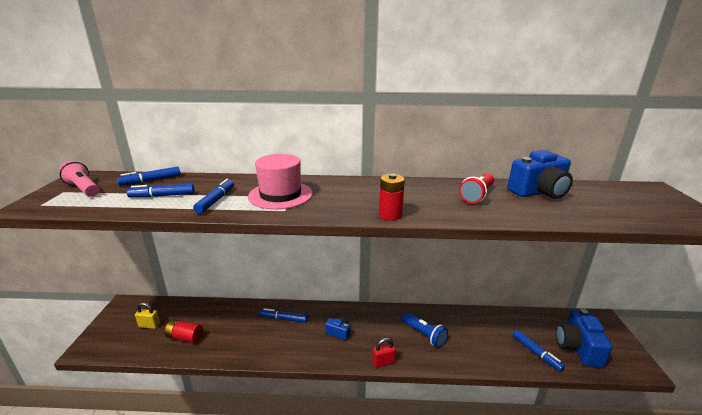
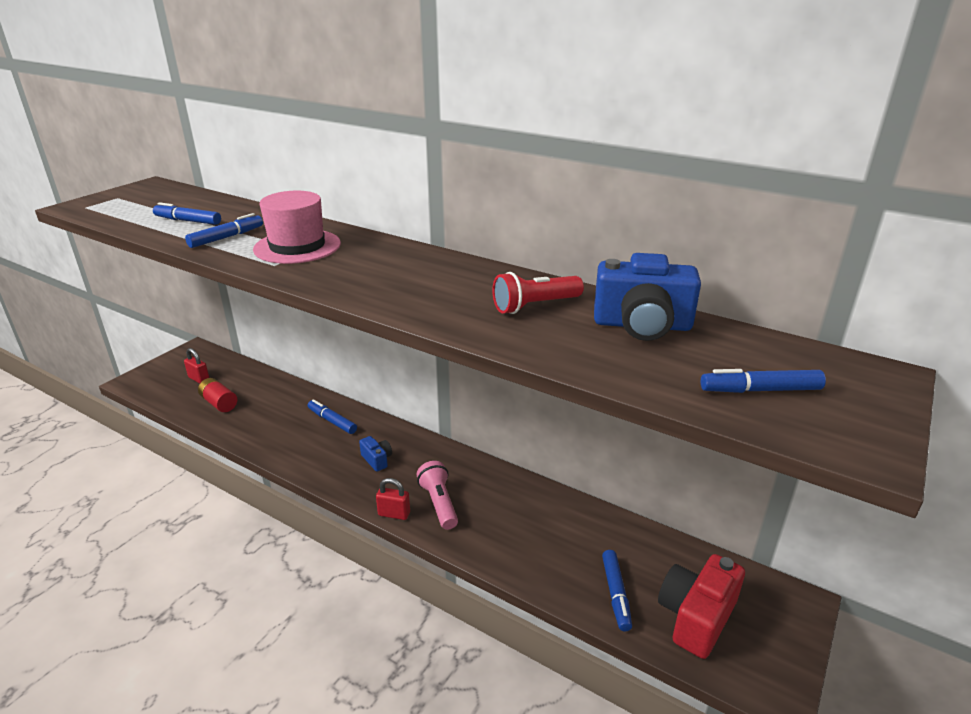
camera: 30 degrees right, 5 degrees up
(83, 189) = (135, 198): pink flashlight -> pink flashlight (439, 503)
(149, 325) = (199, 379): yellow padlock -> red padlock
(151, 181) = (201, 202): blue marker -> blue marker (760, 390)
(390, 215) = (375, 300): red battery -> none
(424, 335) = (479, 505): blue flashlight -> none
(577, 347) = (696, 617): blue camera -> red camera

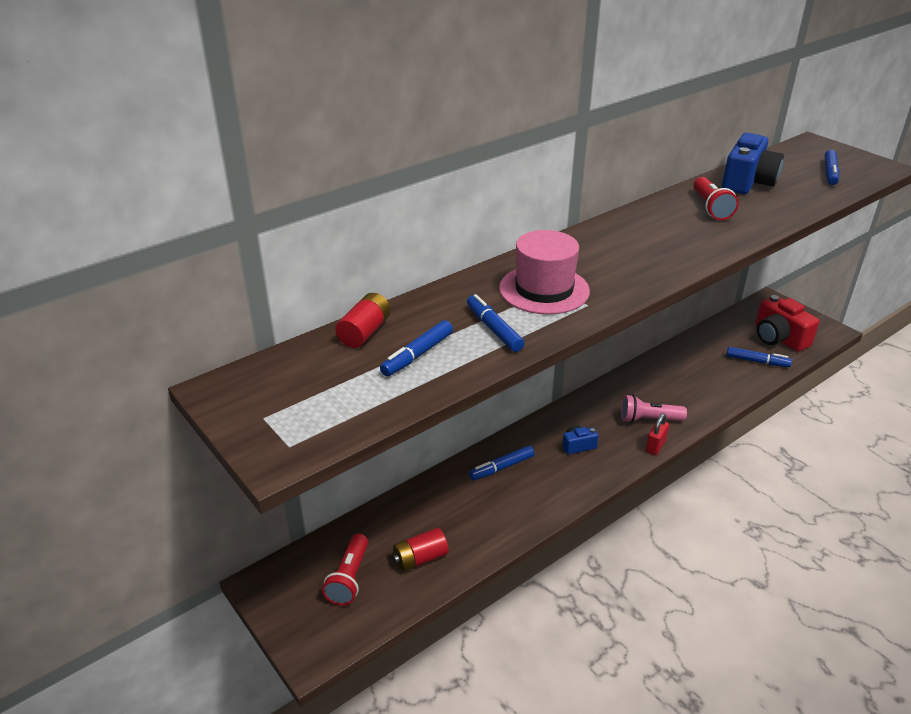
camera: 70 degrees left, 5 degrees up
(199, 379) = (349, 578): red padlock -> red flashlight
(219, 204) = (364, 332): none -> red battery

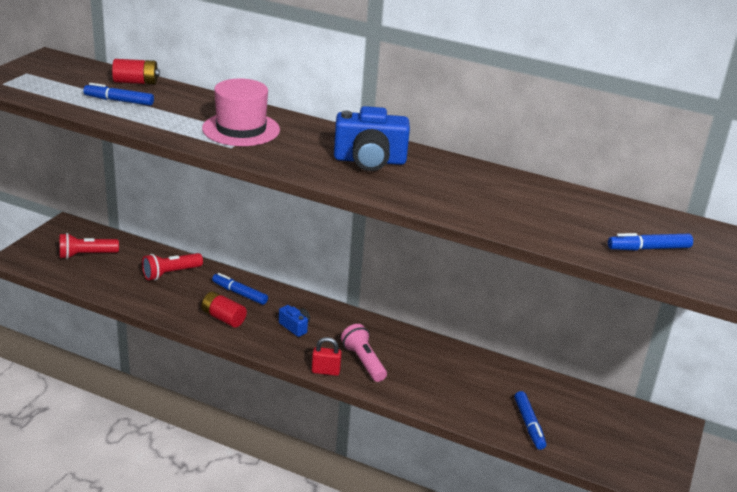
camera: 60 degrees right, 5 degrees down
(420, 558) = (119, 278): red battery -> red battery (223, 318)
(494, 329) = (169, 119): blue marker -> none
(711, 208) = (469, 185): red flashlight -> red flashlight (170, 273)
(747, 182) = (556, 201): blue camera -> blue camera (369, 160)
(778, 338) = (594, 438): red camera -> none

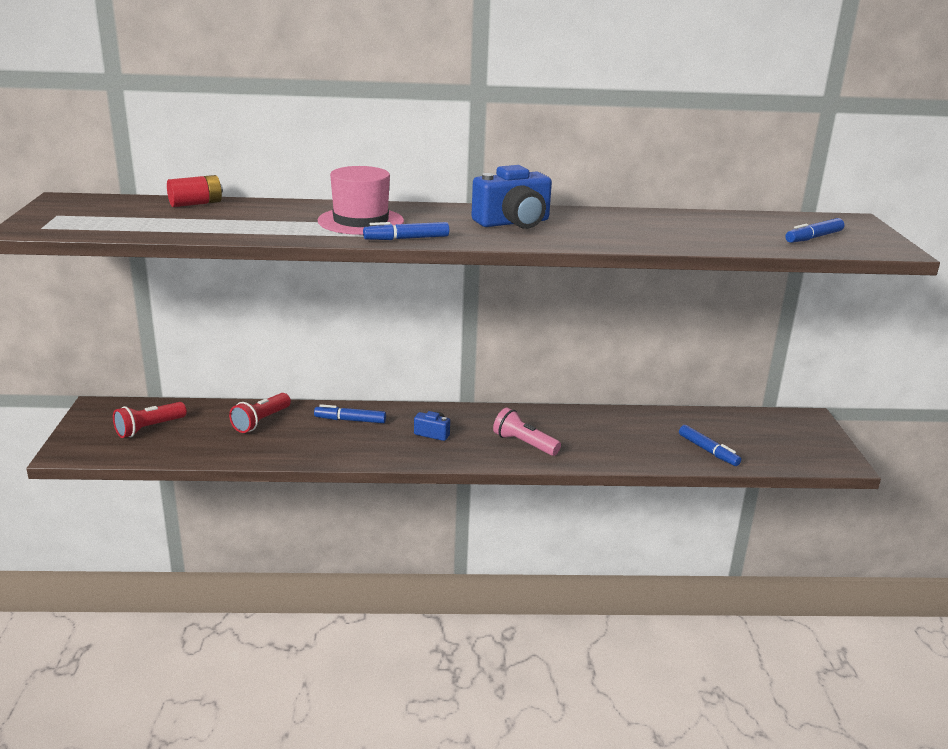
camera: 25 degrees left, 5 degrees down
(119, 101) = (200, 220): blue marker -> blue marker (406, 239)
(223, 318) = (355, 445): red battery -> none
(325, 371) = (498, 461): red padlock -> none

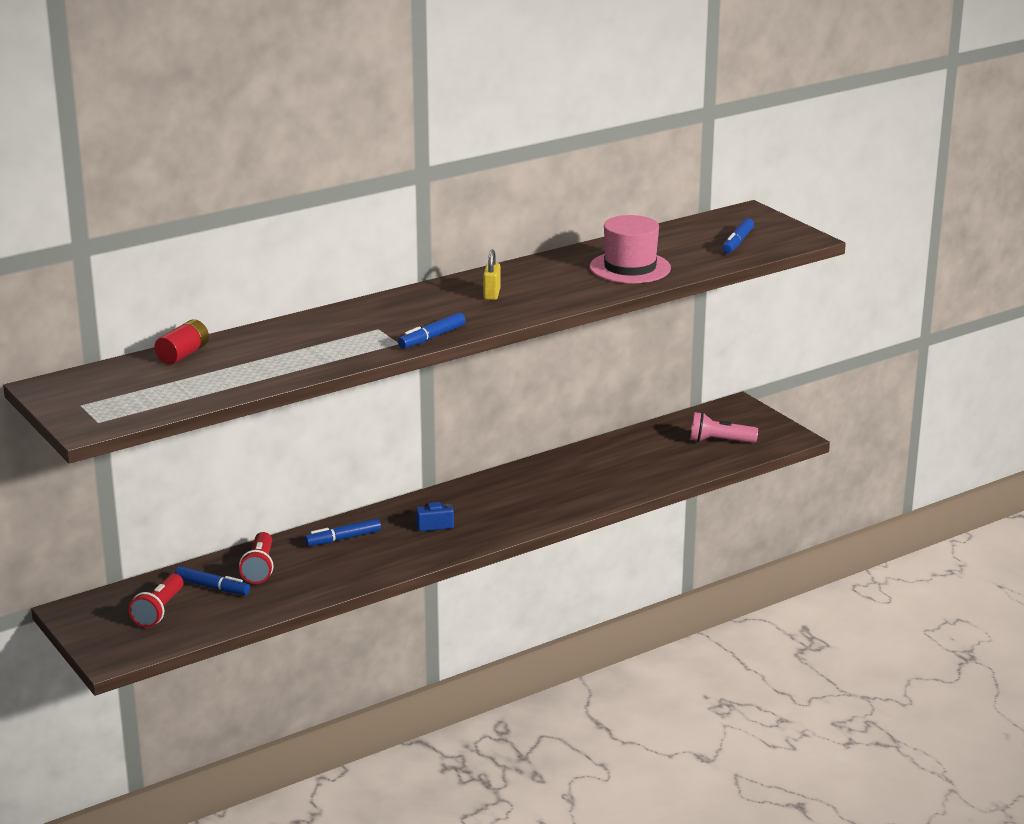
camera: 30 degrees left, 0 degrees up
(361, 221) = (364, 330): pink hat -> pink hat (630, 268)
(513, 223) = (492, 294): blue camera -> yellow padlock
(524, 444) = (524, 507): pink flashlight -> pink flashlight (720, 441)
(708, 451) = (681, 462): blue marker -> blue marker (212, 587)

